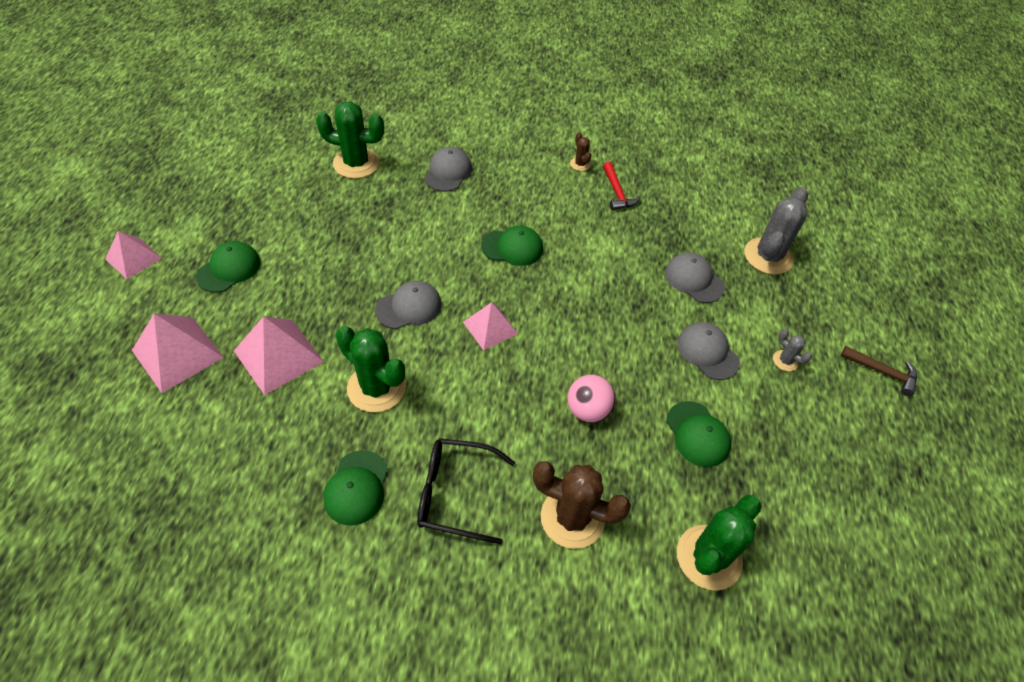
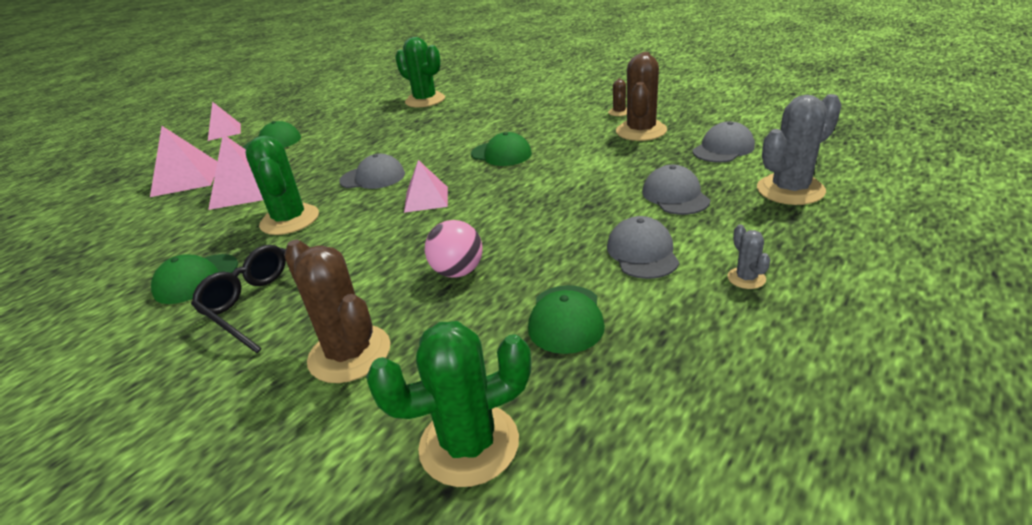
camera: 35 degrees right, 20 degrees down
(448, 172) = (492, 109): grey cap -> grey cap (723, 148)
(617, 193) = (641, 131): red hammer -> brown cactus
(882, 372) = (906, 318): brown hammer -> none

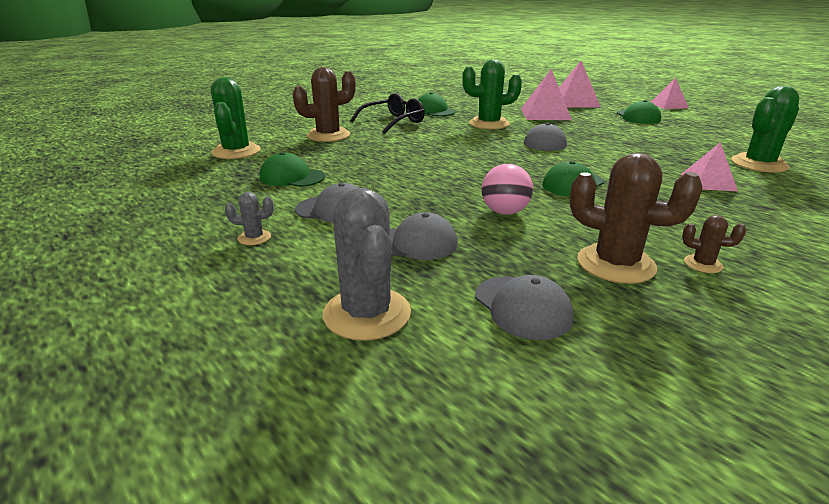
camera: 100 degrees right, 5 degrees down
(426, 199) = (492, 154): pink pyramid -> pink pyramid (708, 182)
(458, 272) = (376, 157): pink ball -> pink ball (504, 212)

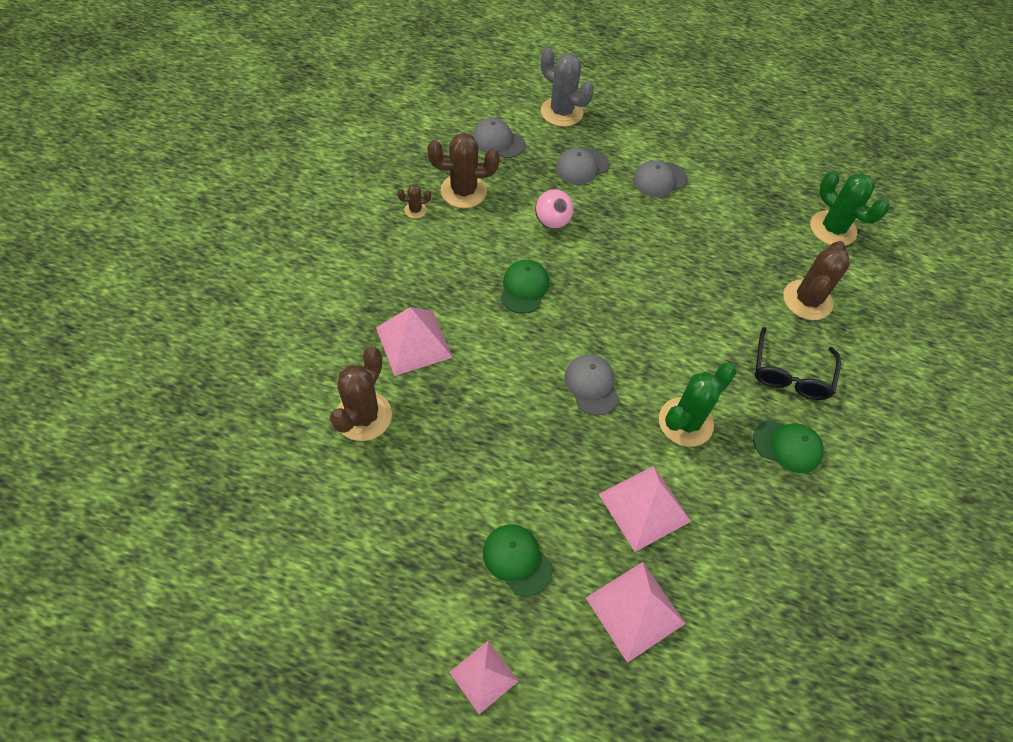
camera: 145 degrees right, 30 degrees up
(254, 238) = (670, 137): grey cactus -> none
(292, 177) = (735, 207): green cap -> none
(708, 182) = (413, 342): pink pyramid -> pink pyramid, size x1.53
(759, 164) = (363, 416): green cactus -> brown cactus

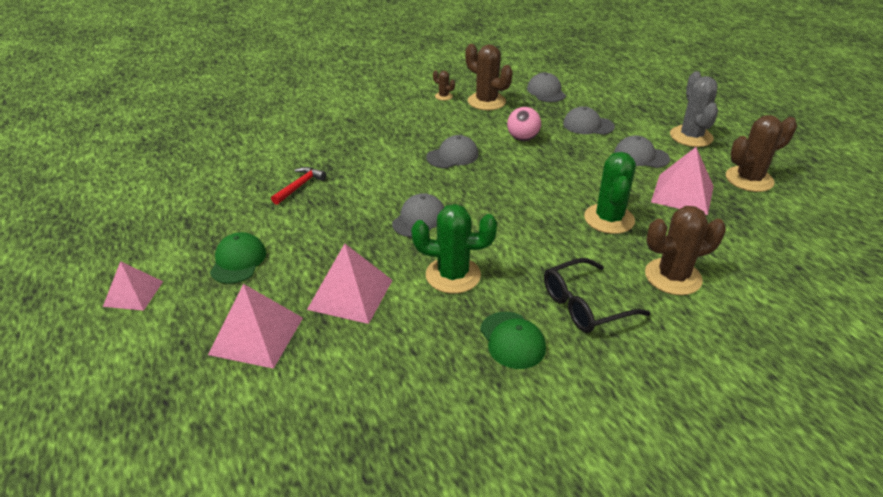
camera: 50 degrees right, 20 degrees down
(363, 416) = (273, 155): brown cactus -> brown cactus (749, 179)
(413, 342) = (349, 143): pink pyramid -> pink pyramid (682, 194)
(445, 432) = (299, 186): none -> red hammer
(524, 288) = (452, 156): green cap -> grey cap
(561, 112) = (615, 97): grey cactus -> grey cactus (691, 137)
(833, 229) = (771, 253): green cactus -> green cactus (609, 219)

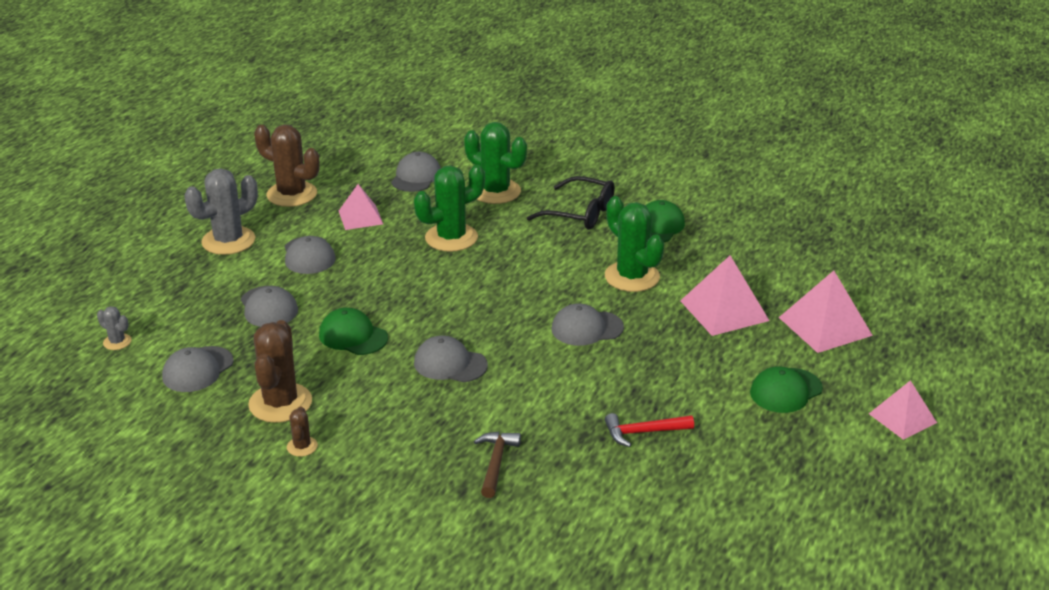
camera: 130 degrees left, 5 degrees down
(353, 135) = (496, 463): none -> brown hammer
(522, 138) = (353, 336): pink ball -> green cap
(599, 81) = (117, 342): none -> grey cactus
(673, 277) = (495, 191): brown cactus -> green cactus
(682, 194) = (360, 217): pink pyramid -> pink pyramid, size x0.65
(740, 247) = (416, 176): none -> grey cap

